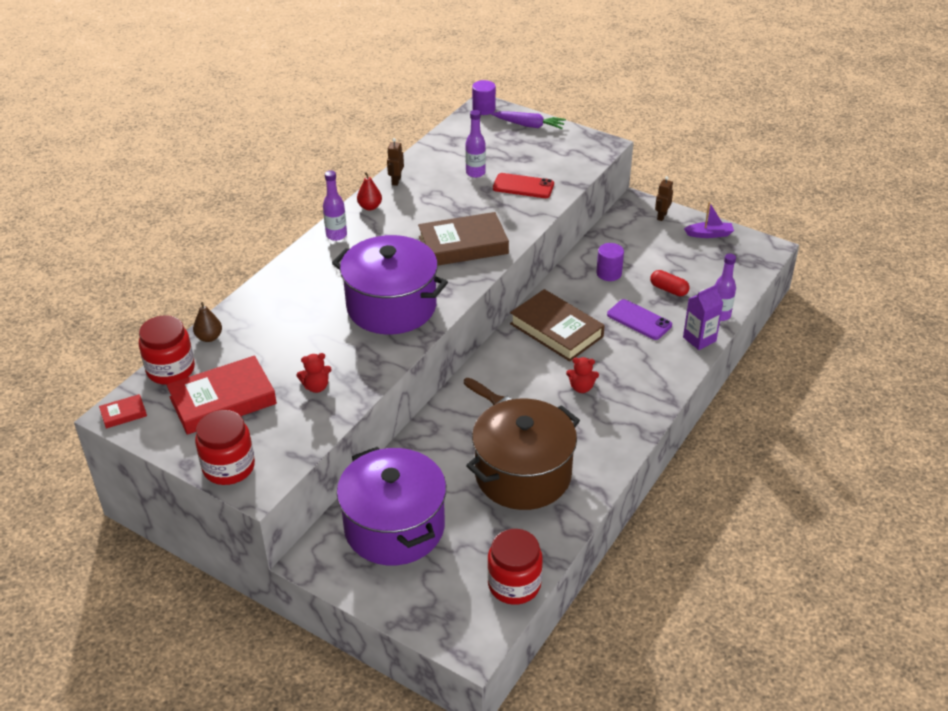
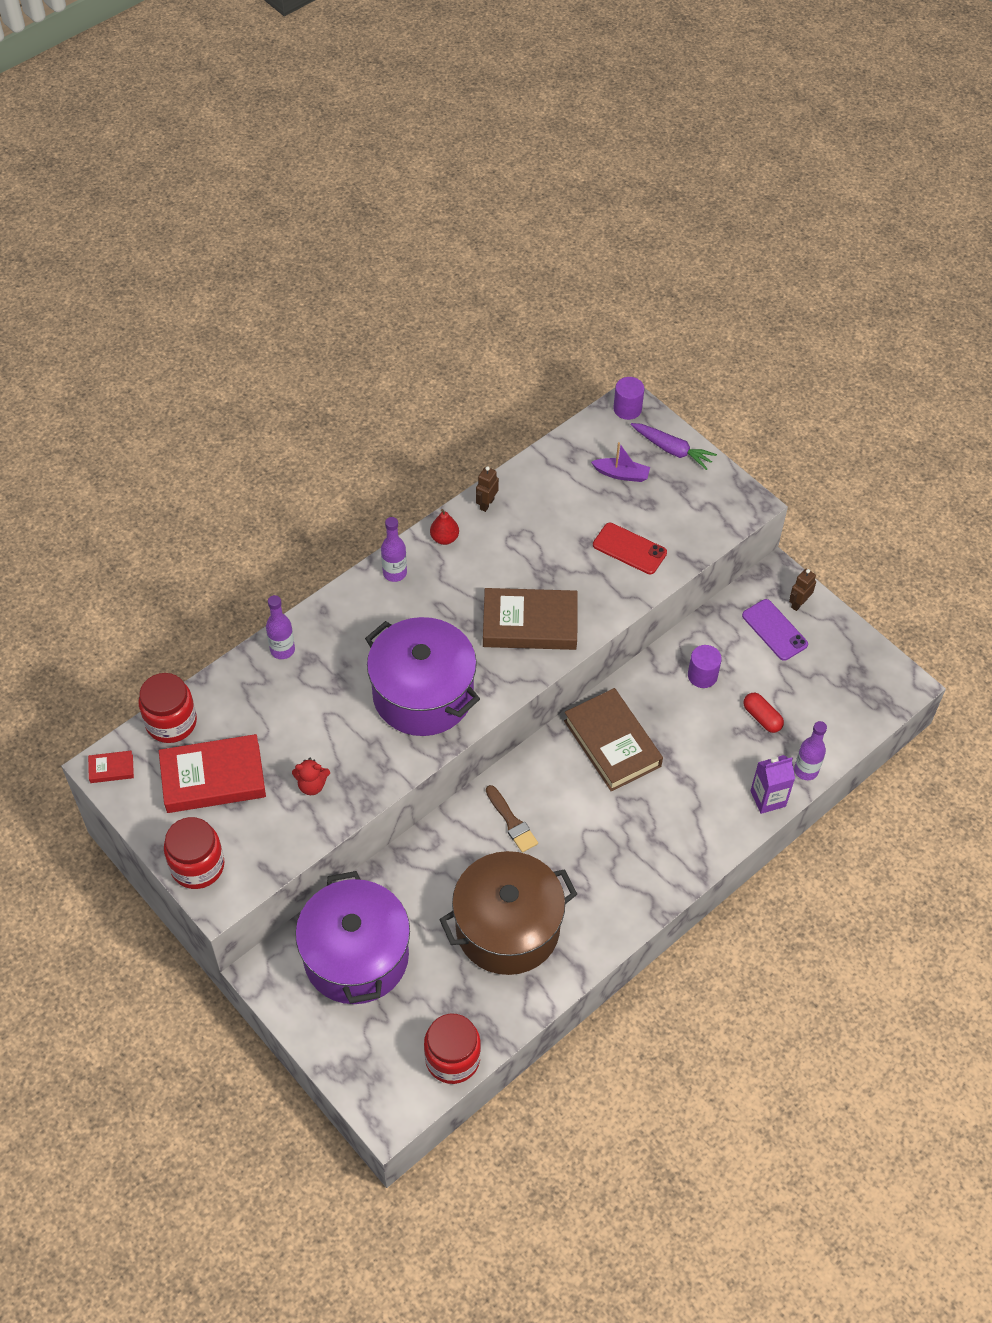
camera: 15 degrees right, 15 degrees up
(209, 337) = (220, 688): brown pear -> none
(475, 173) = (581, 513): purple bottle -> purple bottle (282, 650)
(581, 387) = (610, 830): red teddy bear -> none
(639, 320) = (710, 753): purple phone -> purple phone (774, 630)
(709, 234) = (844, 646): purple boat -> purple boat (621, 474)

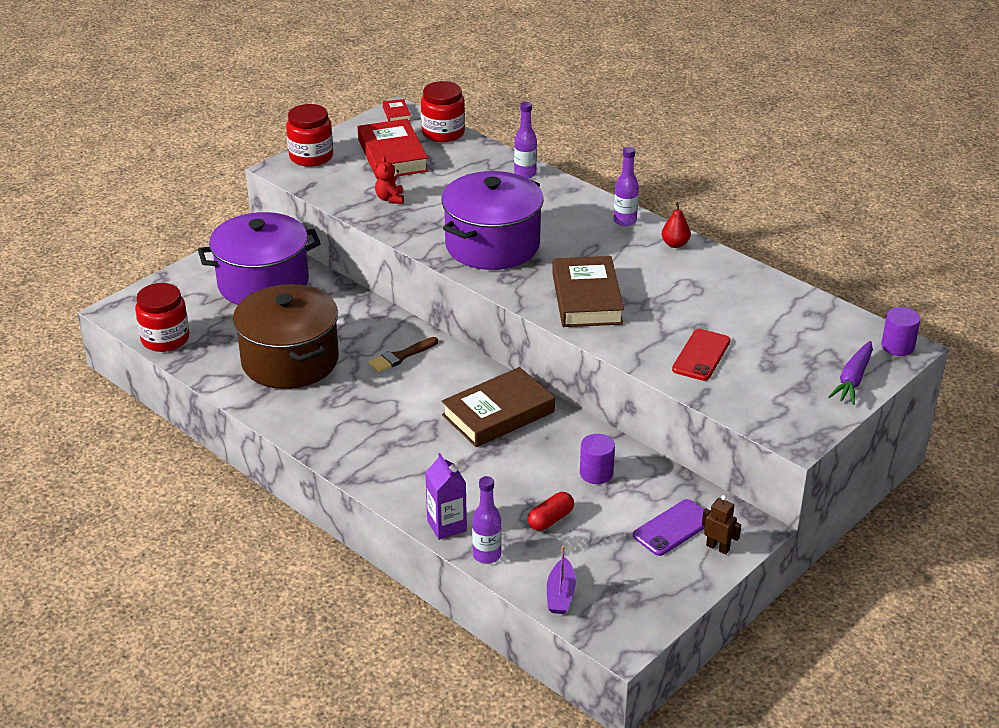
camera: 85 degrees right, 20 degrees down
(486, 504) = (726, 265): brown robot -> none
(621, 474) = (801, 346): purple boat -> purple boat (560, 594)

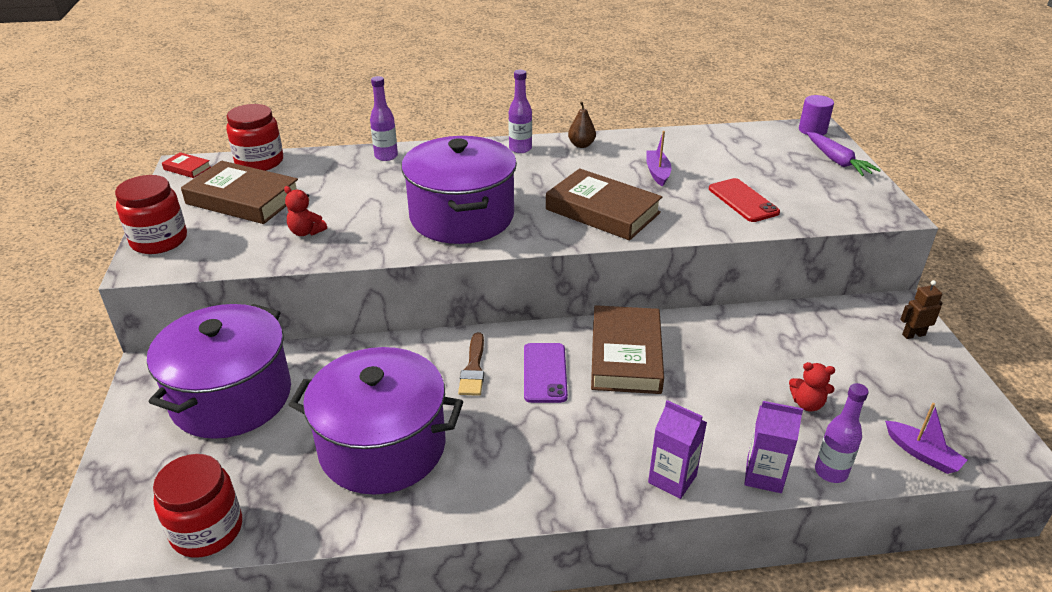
camera: 50 degrees left, 0 degrees up
(290, 360) = (382, 447): brown pot -> purple pot
(392, 155) = (243, 199): red book -> brown book
(397, 487) = (672, 479): none -> purple carton
(550, 519) = (807, 404): red capsule -> red teddy bear
(596, 473) = (763, 345): purple cylinder -> none
(673, 528) = (871, 343): purple phone -> purple phone (545, 373)
(675, 244) = (581, 145): red pear -> brown pear
(685, 298) = (657, 173): none -> purple boat

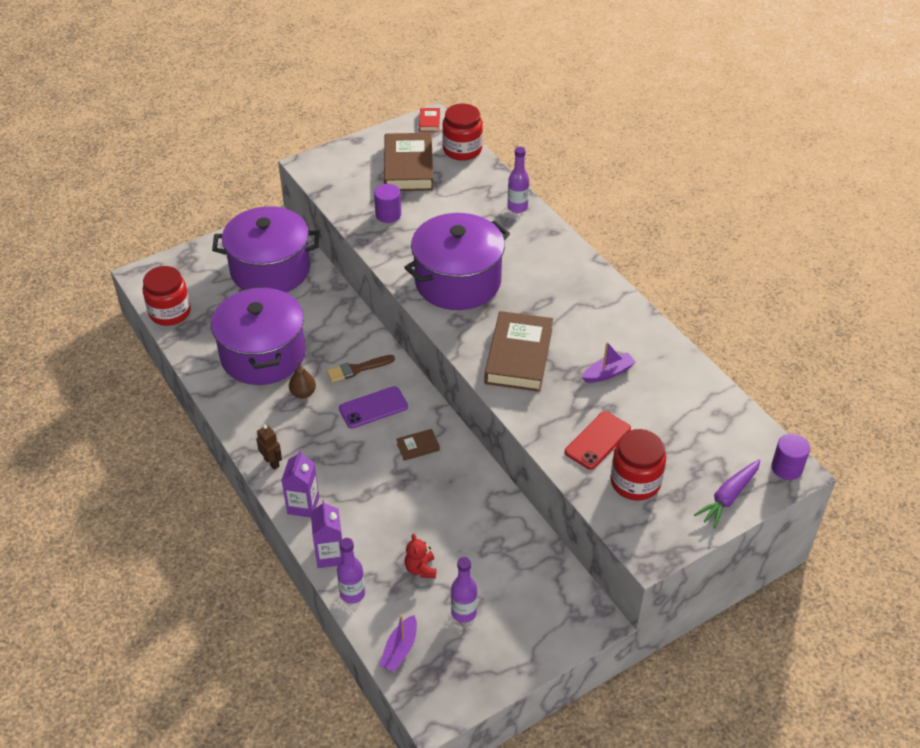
camera: 65 degrees right, 10 degrees up
(159, 240) = (338, 157): red jar -> red jar (635, 482)
(306, 232) = (388, 214): red teddy bear -> purple cylinder
(520, 149) = (587, 276): purple bottle -> purple bottle (463, 613)
(581, 145) = (623, 311): brown pear -> brown pear (303, 393)
(625, 355) = (418, 447): brown book -> brown book, size x0.44
(913, 335) = (556, 632): brown robot -> brown robot (272, 462)

